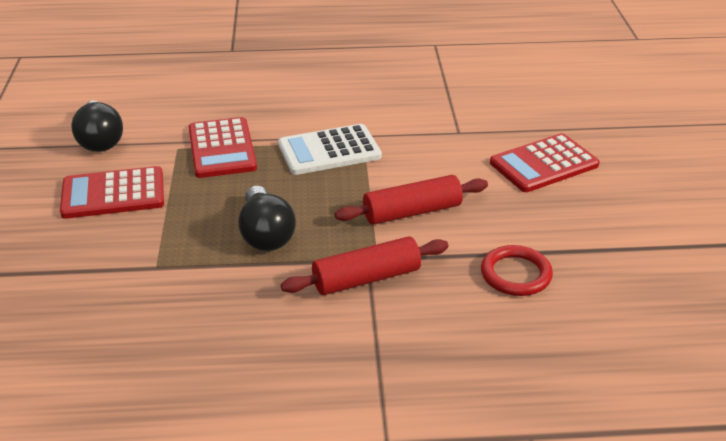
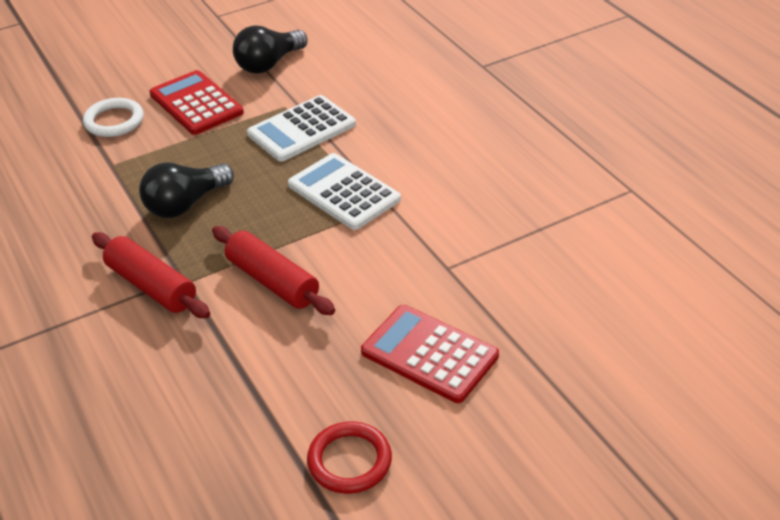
camera: 65 degrees right, 5 degrees up
(80, 250) = (114, 121): none -> white ring
(222, 148) = (302, 129): red calculator -> white calculator
(516, 274) = (207, 386): red ring -> red ring (349, 461)

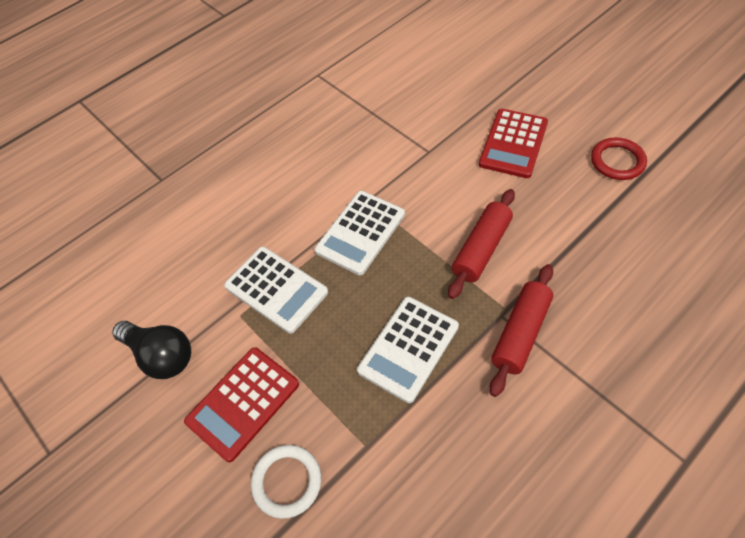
camera: 100 degrees left, 15 degrees up
(185, 204) = (408, 348): black light bulb -> white calculator

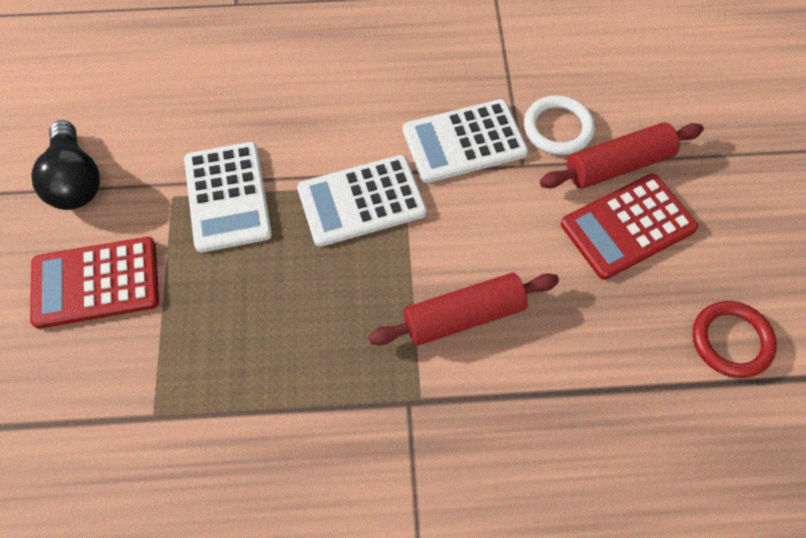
camera: 35 degrees right, 5 degrees up
(287, 482) = (60, 387): white ring -> white ring (558, 128)
(408, 348) = (285, 358): white calculator -> white calculator (464, 142)
(520, 333) = (407, 438): red rolling pin -> red rolling pin (618, 165)

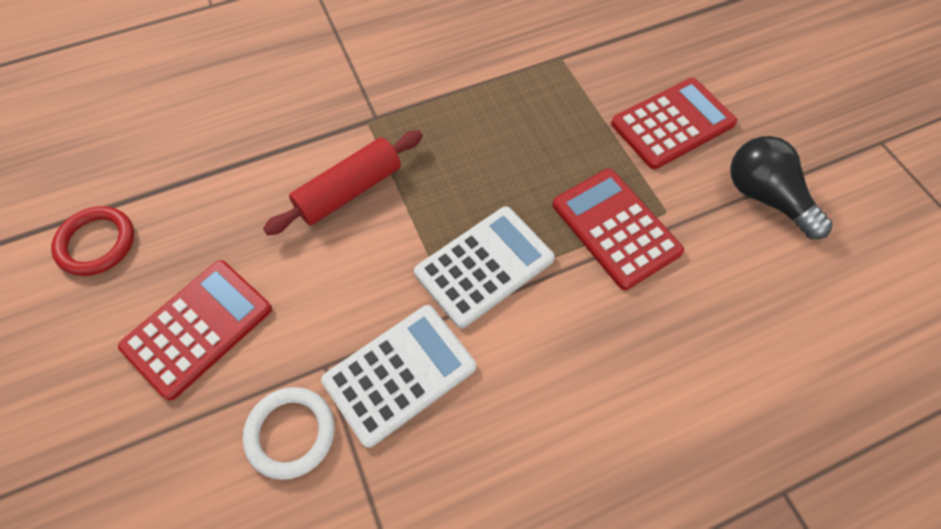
camera: 160 degrees right, 0 degrees up
(228, 197) = (615, 228): white calculator -> red calculator
(618, 165) = (211, 403): red rolling pin -> none

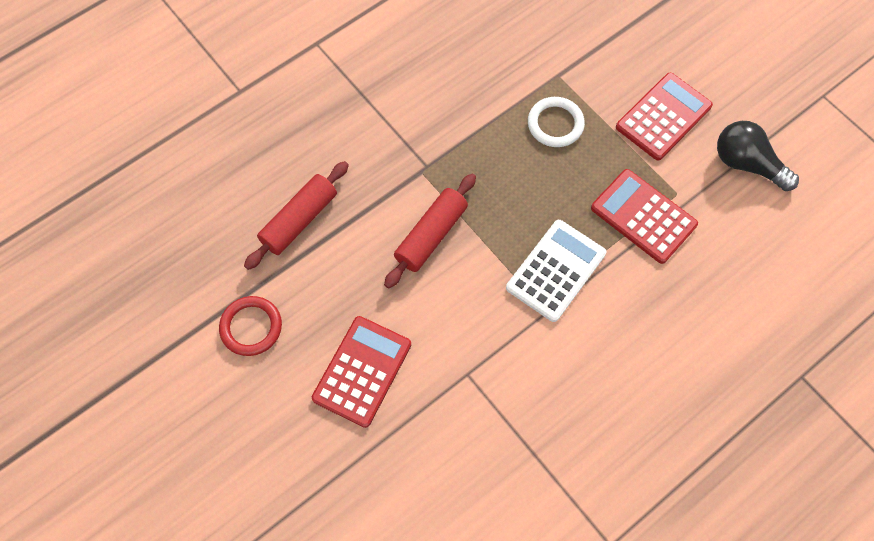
camera: 15 degrees left, 5 degrees up
(209, 141) = (299, 220): none -> red rolling pin
(291, 433) = (462, 426): white ring -> white ring (555, 124)
(399, 374) = (523, 366): white calculator -> none

